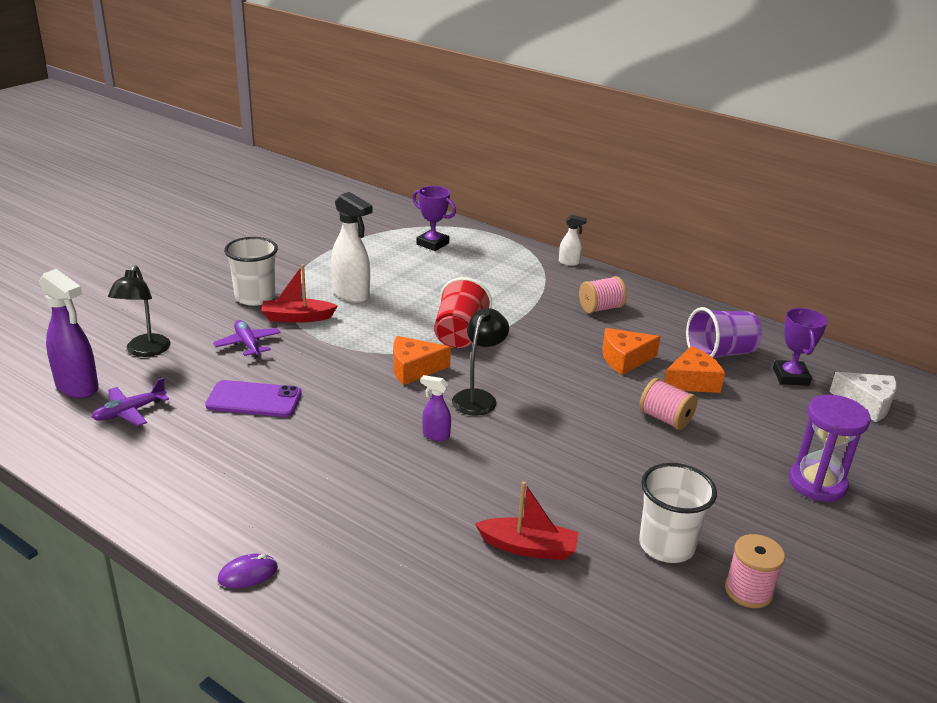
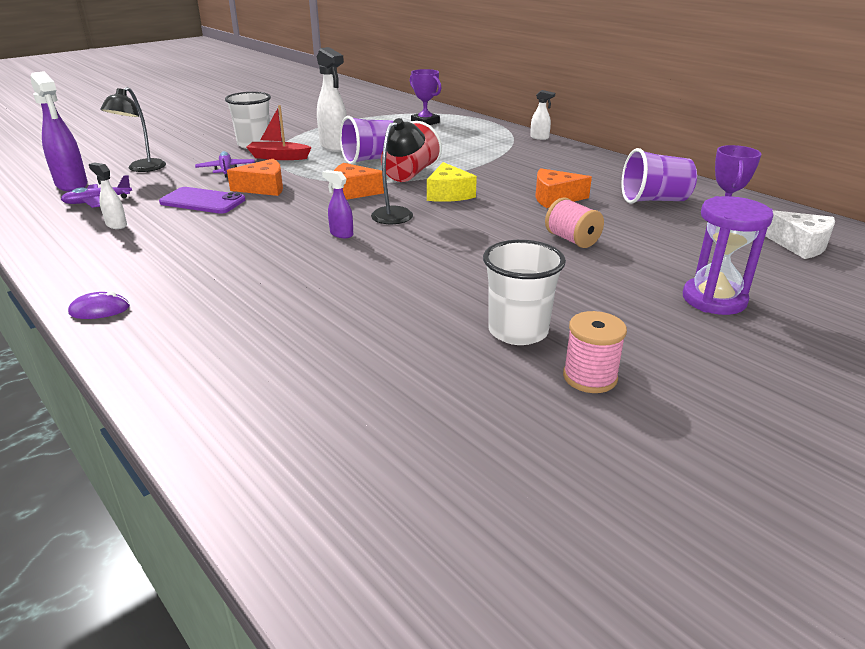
camera: 15 degrees right, 0 degrees up
(179, 448) = (116, 225): none -> white spray bottle
(404, 313) = (371, 159): none -> purple cup
(515, 362) = (448, 194): none -> yellow cheese
(528, 547) = (373, 318): red boat -> none
(600, 308) = (551, 165): pink spool -> none
(692, 381) = (614, 217): orange cheese -> orange cheese (264, 188)

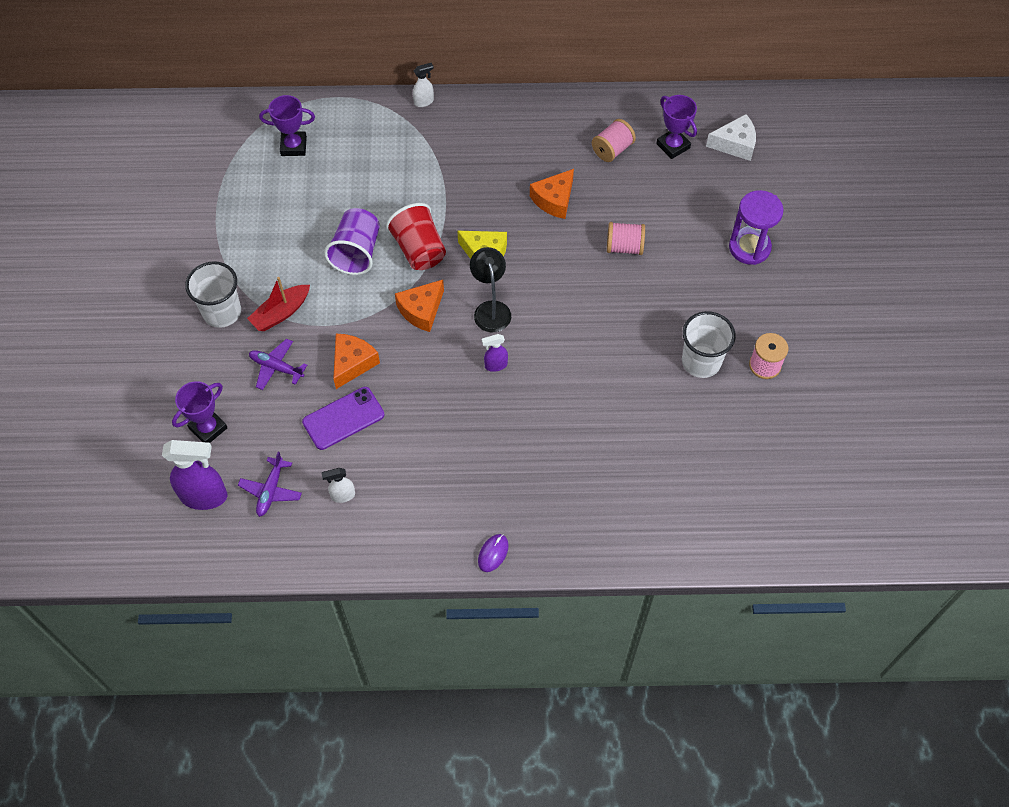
camera: 50 degrees left, 30 degrees up
(142, 169) = (208, 428): black lamp -> purple trophy
(334, 147) = (294, 257): white spray bottle -> none
(654, 200) = (612, 150): purple cup -> pink spool

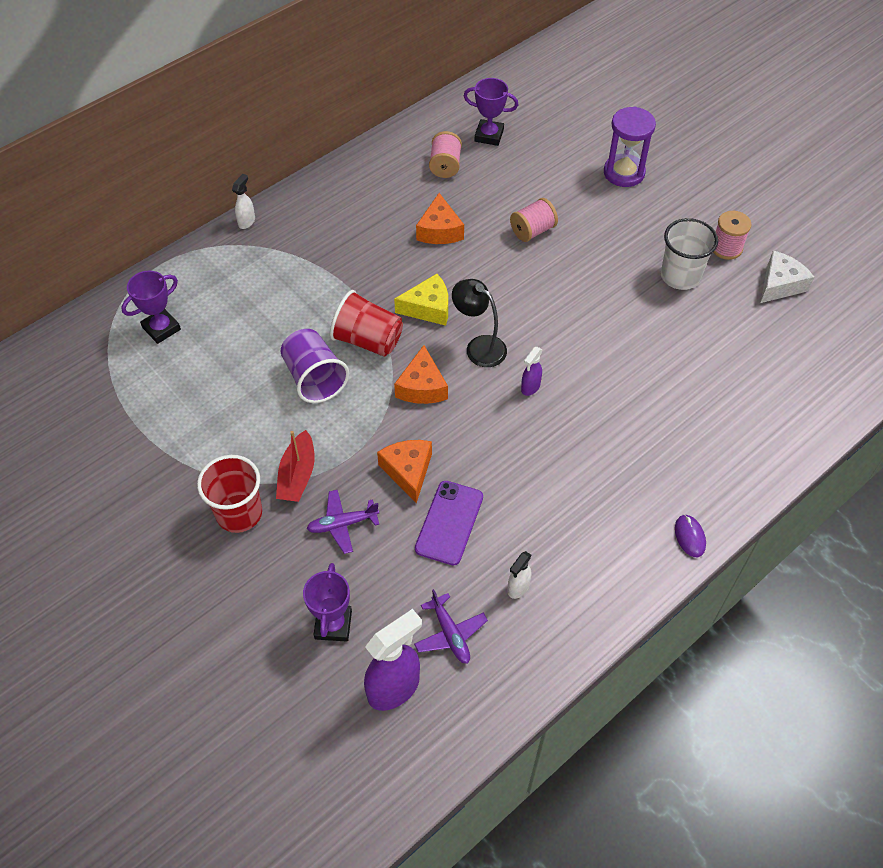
camera: 40 degrees left, 5 degrees down
(222, 312) = (239, 513): white cup -> red cup
(735, 144) = (533, 107): white cheese -> white cheese (780, 285)

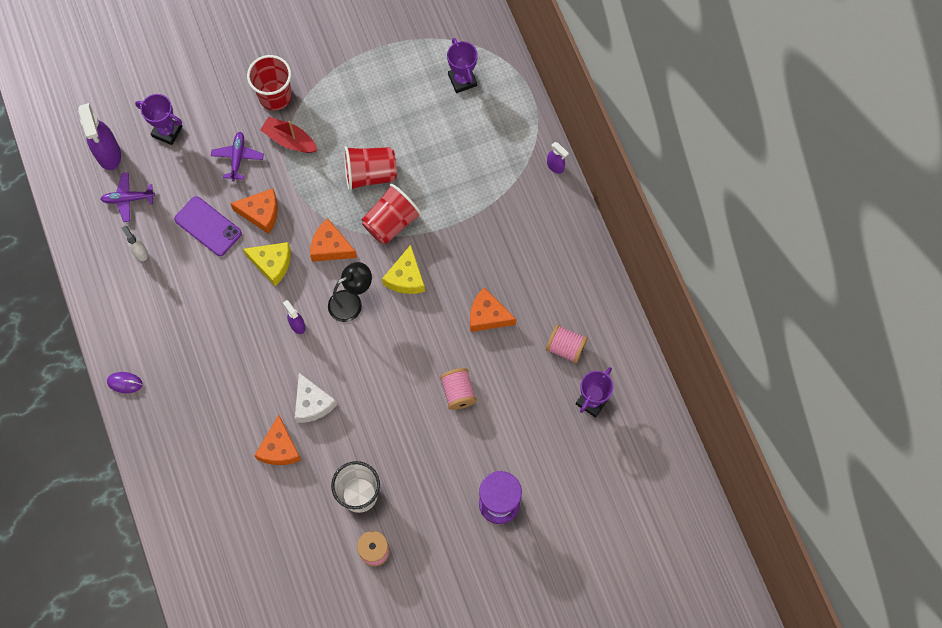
camera: 110 degrees right, 15 degrees up
(247, 221) = (555, 166): white spray bottle -> purple spray bottle
(314, 378) = (370, 174): purple cup -> red cup
(468, 437) = (272, 264): none -> yellow cheese
(674, 357) = (279, 448): none -> orange cheese
(780, 285) = (316, 576): white cheese -> white cheese (312, 403)

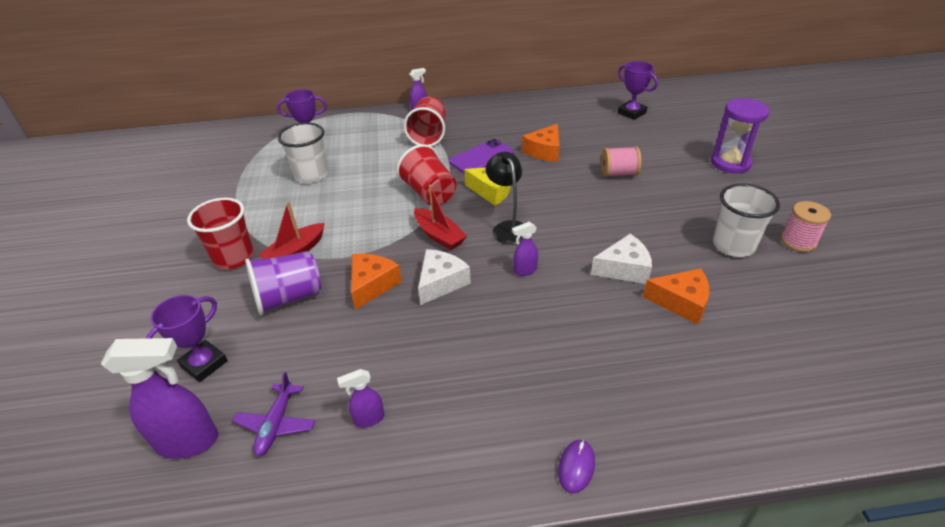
camera: 75 degrees left, 30 degrees down
(140, 252) = (368, 419): white spray bottle -> purple spray bottle
(208, 226) = (365, 336): purple phone -> purple phone (481, 157)
(237, 158) = (289, 297): purple plane -> purple cup
(272, 264) = (441, 282): yellow cheese -> white cheese
(331, 247) = (439, 235): orange cheese -> red boat
(370, 174) = (370, 201): red cup -> red cup (428, 135)
(402, 106) = (311, 175): none -> white cup
(565, 348) = (582, 119): pink spool -> none

